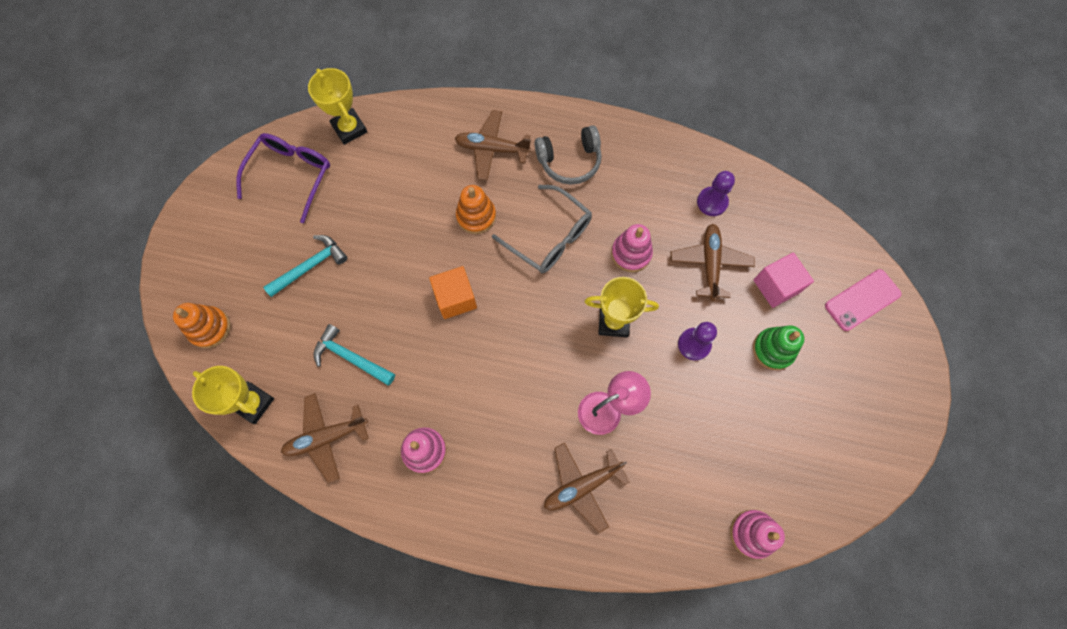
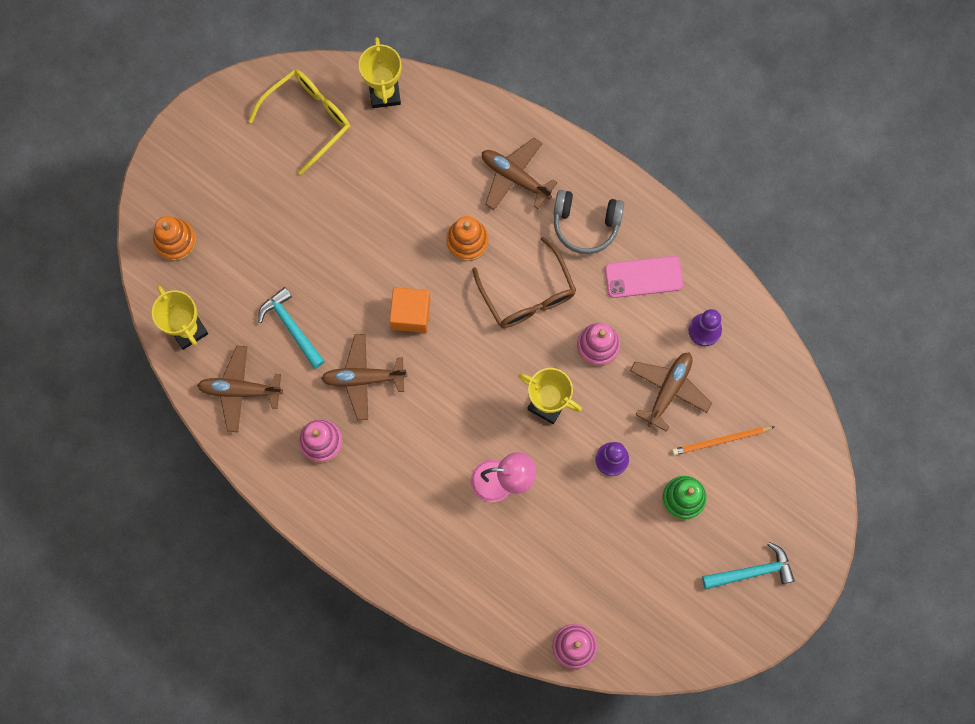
camera: 25 degrees right, 5 degrees up
(291, 175) = (308, 118): purple glasses -> yellow glasses
(310, 266) = (289, 221): turquoise hammer -> turquoise hammer (752, 571)
(550, 237) = (528, 294): grey glasses -> brown glasses
(582, 486) = (445, 537): brown plane -> brown plane (363, 378)
(776, 286) = (720, 440): pink cube -> orange pencil
(862, 300) = (796, 491): pink phone -> pink phone (643, 277)

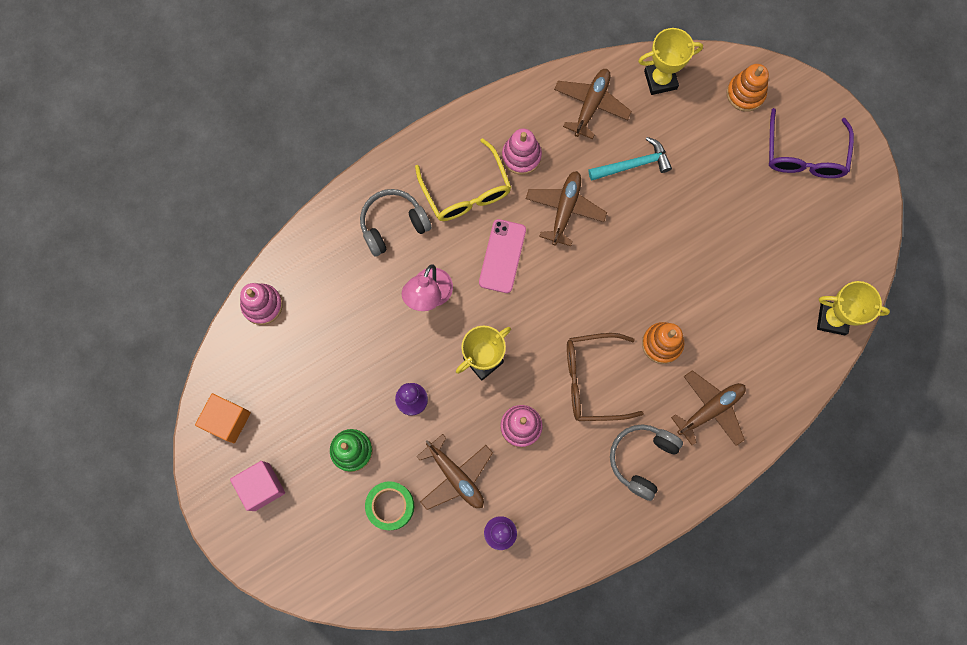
camera: 110 degrees right, 0 degrees up
(224, 165) = (804, 155): none -> purple glasses
(308, 118) = (827, 242): yellow glasses -> yellow glasses (466, 191)
(411, 314) = (609, 269): orange cube -> orange cube (227, 420)
(441, 545) = (393, 225): none -> grey headphones
(643, 277) = (572, 494): pink phone -> pink phone (502, 256)
(720, 440) = (390, 506): orange pencil -> green tape
(752, 571) = (261, 487): turquoise hammer -> pink cube

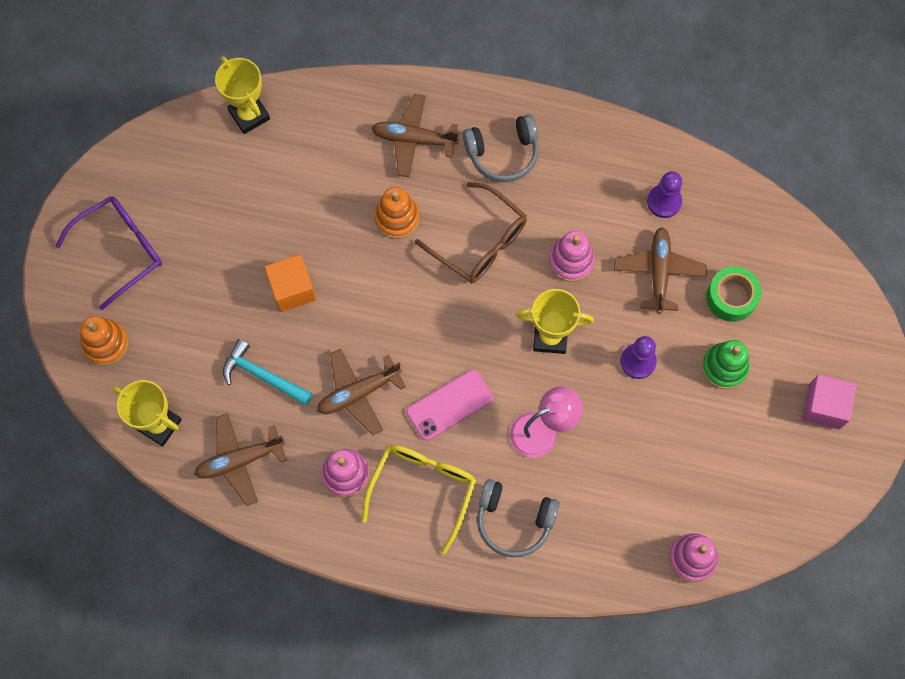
camera: 135 degrees left, 5 degrees down
(227, 420) = (807, 487): orange cube -> orange cube (292, 289)

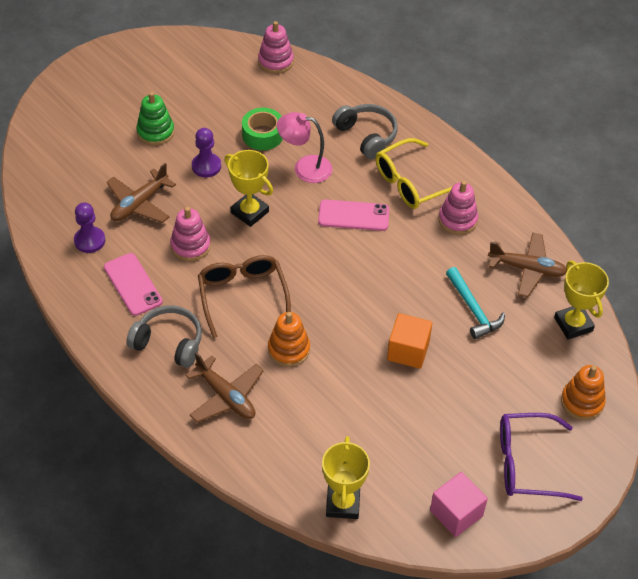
camera: 145 degrees left, 20 degrees down
(358, 393) = (411, 258): brown plane -> none
(584, 186) = (132, 284): none -> pink phone
(731, 297) = (109, 163): green tape -> green tape (262, 135)
(824, 407) = (119, 80): pink cube -> pink cube (456, 513)

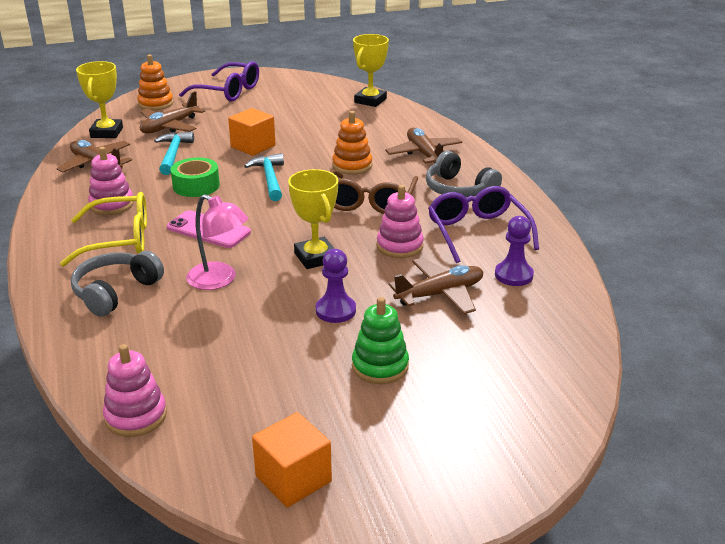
camera: 155 degrees left, 20 degrees down
(132, 284) = (477, 232): pink phone -> purple glasses
(169, 55) = (293, 479): none -> orange cube
(262, 135) = (239, 325): green tape -> green tape (196, 186)
(353, 301) = (269, 179): none -> turquoise hammer
(366, 136) = (115, 292): grey headphones -> grey headphones turned 45 degrees clockwise
(456, 513) = (297, 85): pink cube -> none
(522, 358) = (169, 127): none -> brown plane

